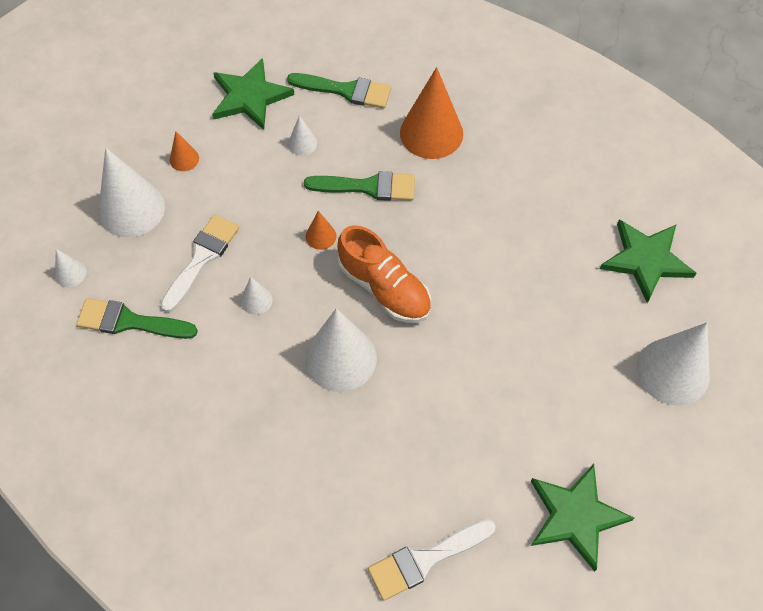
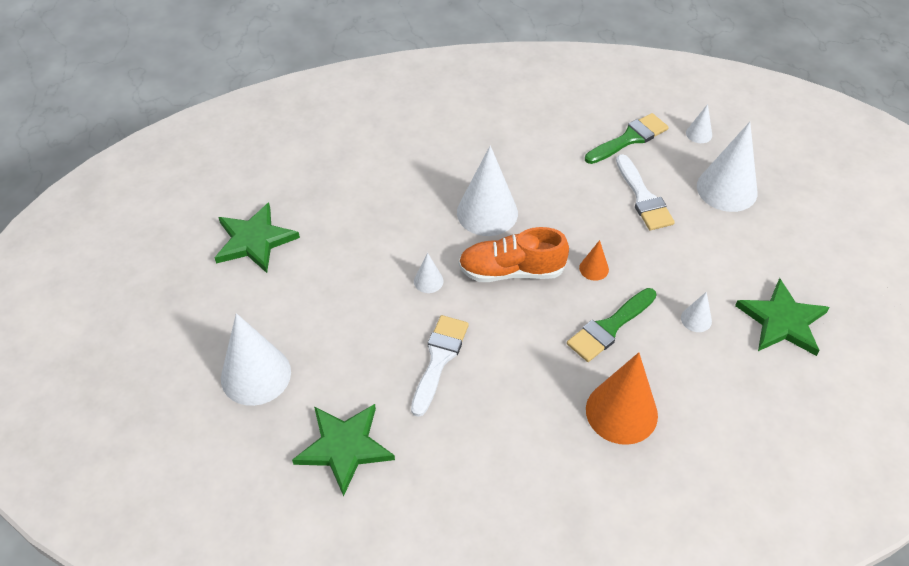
camera: 135 degrees right, 10 degrees down
(184, 159) = (749, 242): orange cone -> none
(256, 300) = (578, 202): white cone -> white cone (428, 281)
(346, 90) = (729, 389): green brush -> none
(425, 559) = (325, 161): white brush -> white brush (439, 359)

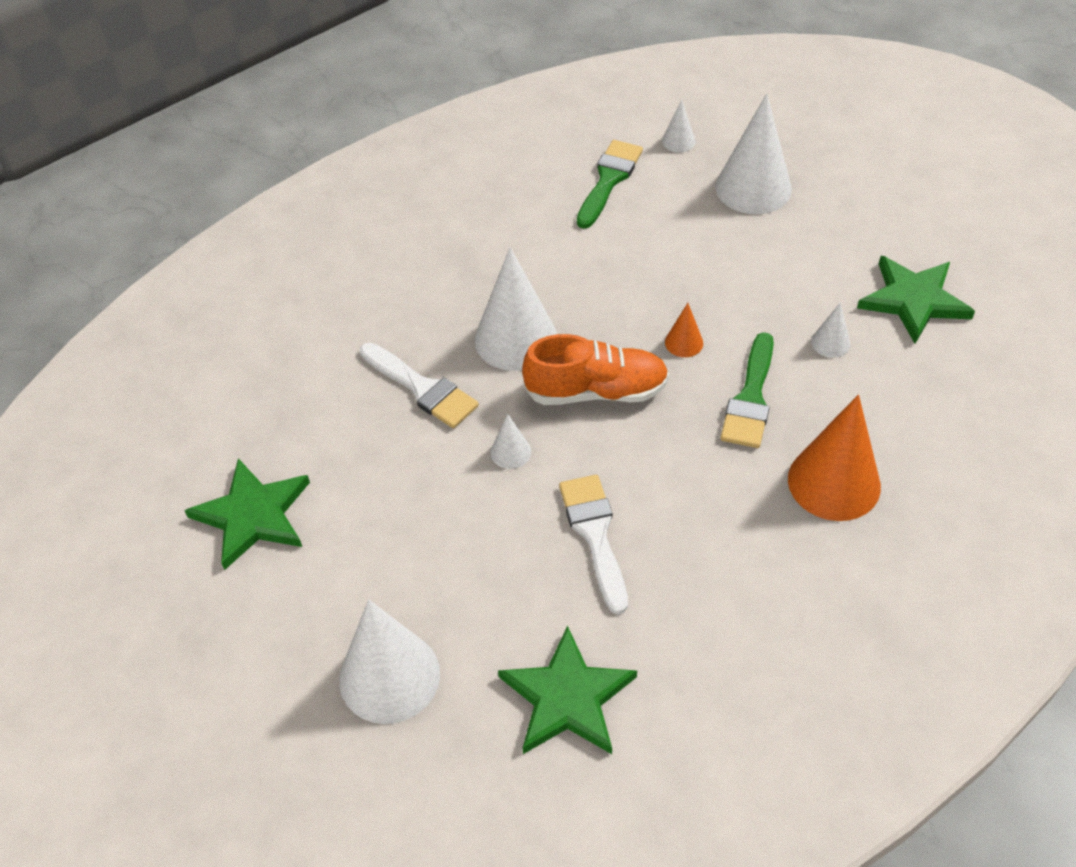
camera: 30 degrees left, 0 degrees up
(511, 271) = (596, 391): orange shoe -> orange shoe turned 150 degrees counterclockwise
(643, 198) = (675, 238): white brush -> white brush (422, 388)

